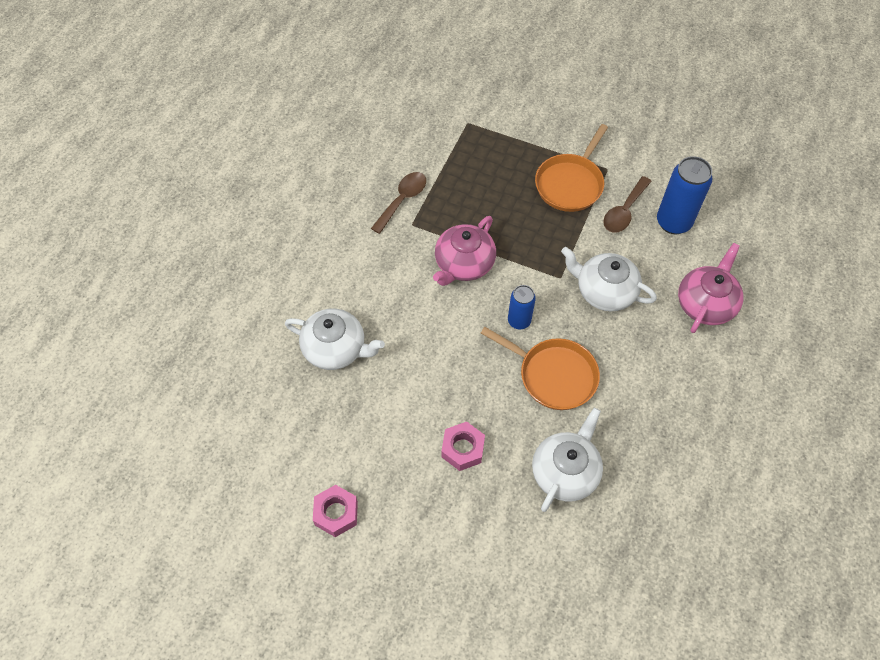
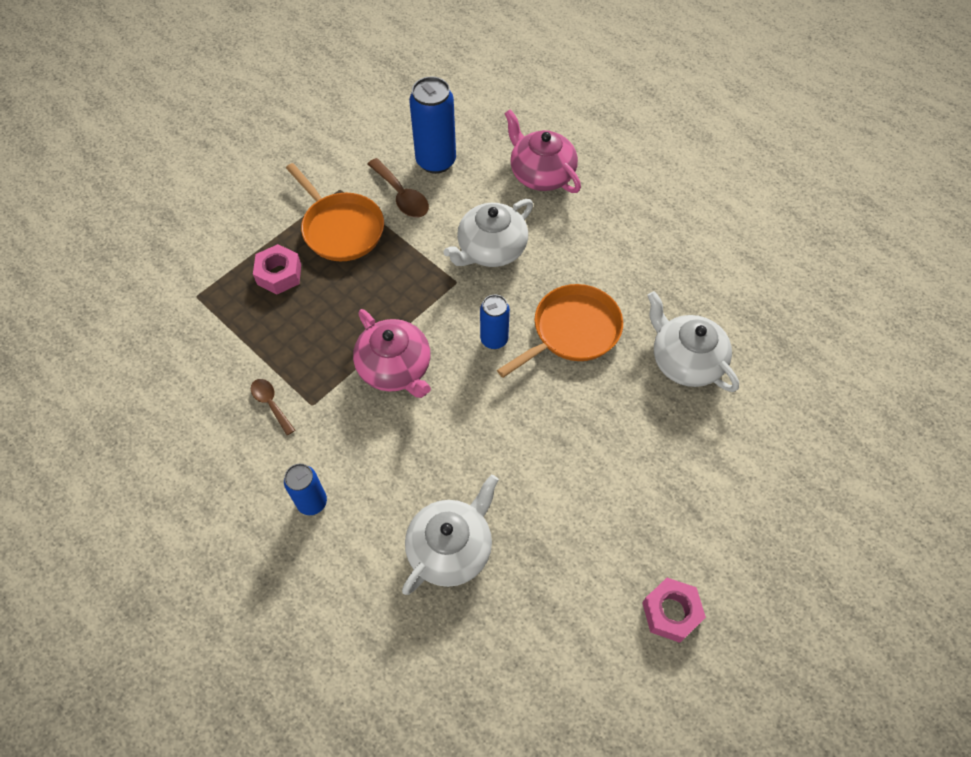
camera: 70 degrees left, 0 degrees up
(339, 253) = (312, 502): none -> blue can
(402, 200) = (271, 404): brown spoon -> brown spoon, size x0.65
(462, 449) = (630, 449): pink nut -> pink nut (279, 274)

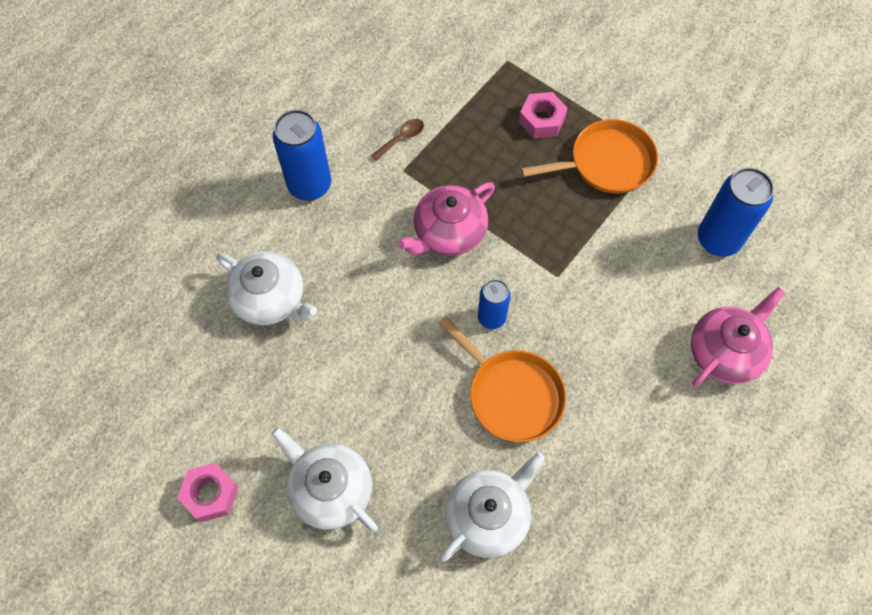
camera: 85 degrees right, 5 degrees up
(312, 502) = (309, 185): blue can -> blue can, size x1.66
(341, 228) = (606, 163): orange pan -> orange pan turned 150 degrees counterclockwise
(401, 195) = (661, 212): brown spoon -> none
(491, 249) = (606, 306): white teapot -> white teapot (330, 489)

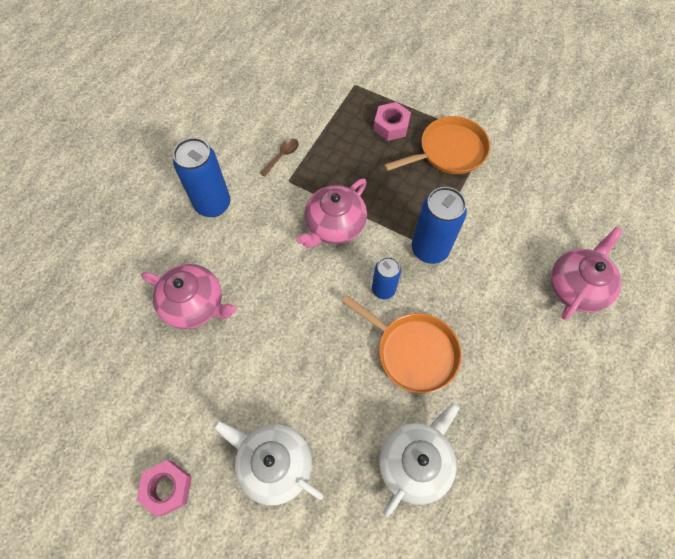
camera: 10 degrees left, 0 degrees up
(270, 299) = (194, 304): white teapot -> pink teapot
(718, 240) = (549, 198): blue can -> blue can (429, 249)

